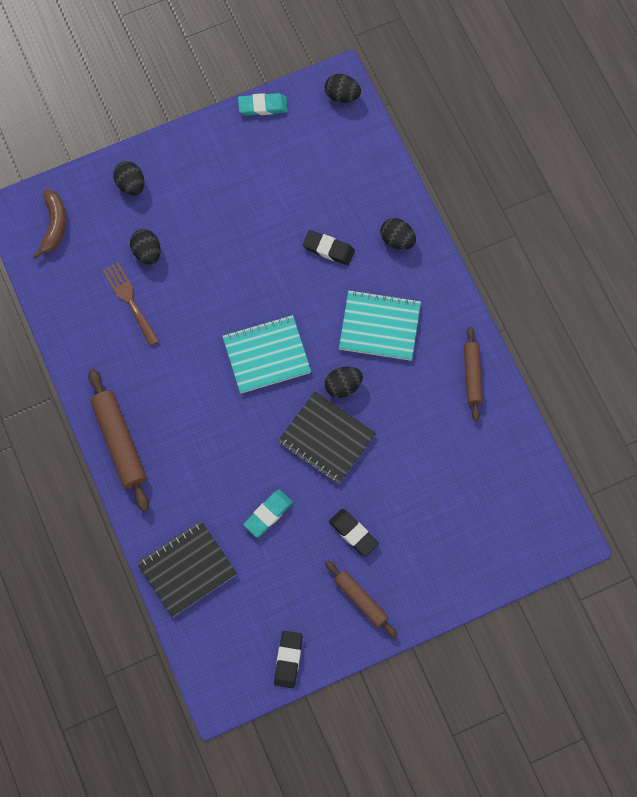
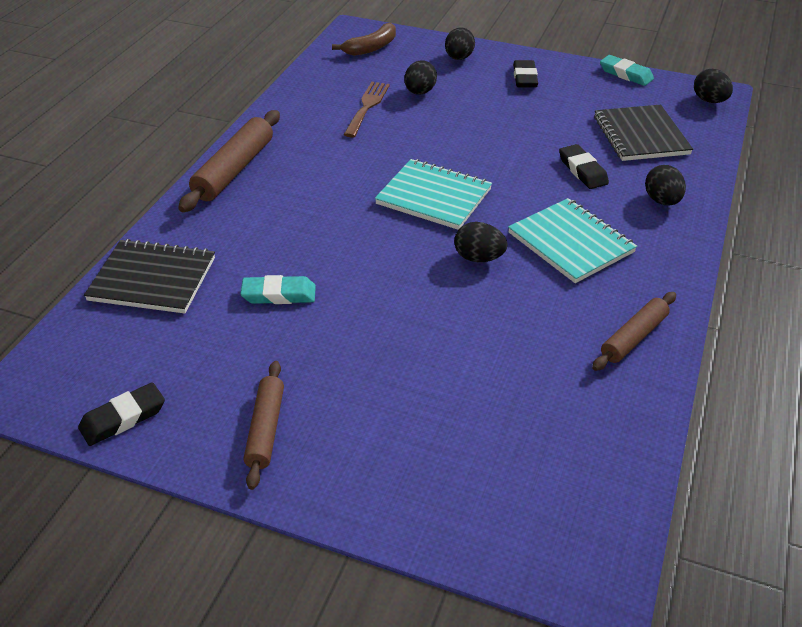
camera: 45 degrees right, 30 degrees down
(326, 438) = (411, 282): black notebook -> black notebook (640, 135)
(353, 533) = (337, 368): black eraser -> black eraser (525, 78)

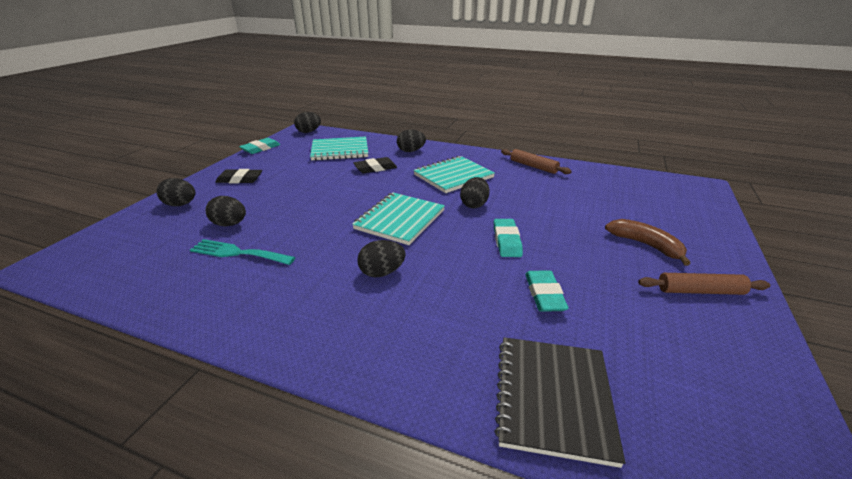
camera: 90 degrees left, 10 degrees down
(123, 418) = (765, 386): black eraser -> none
(234, 170) = (330, 346): brown rolling pin -> none
(328, 189) = (382, 272): none -> black egg
(367, 106) = (238, 253): brown fork -> turquoise fork
(371, 47) = (108, 252): brown banana -> brown banana (645, 245)
(384, 278) = (506, 241): none -> turquoise eraser
(640, 135) = (340, 150): black notebook -> turquoise notebook

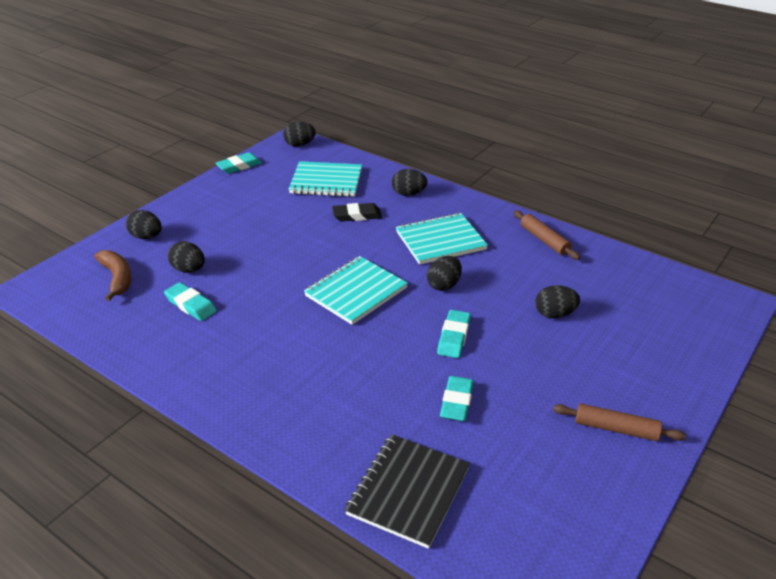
camera: 15 degrees right, 5 degrees up
(238, 253) = (190, 305): turquoise fork -> turquoise eraser
(240, 179) = (208, 211): black eraser -> none
(382, 272) = (315, 350): black egg -> black egg (554, 314)
(645, 245) = (600, 368): brown banana -> brown banana (117, 278)

